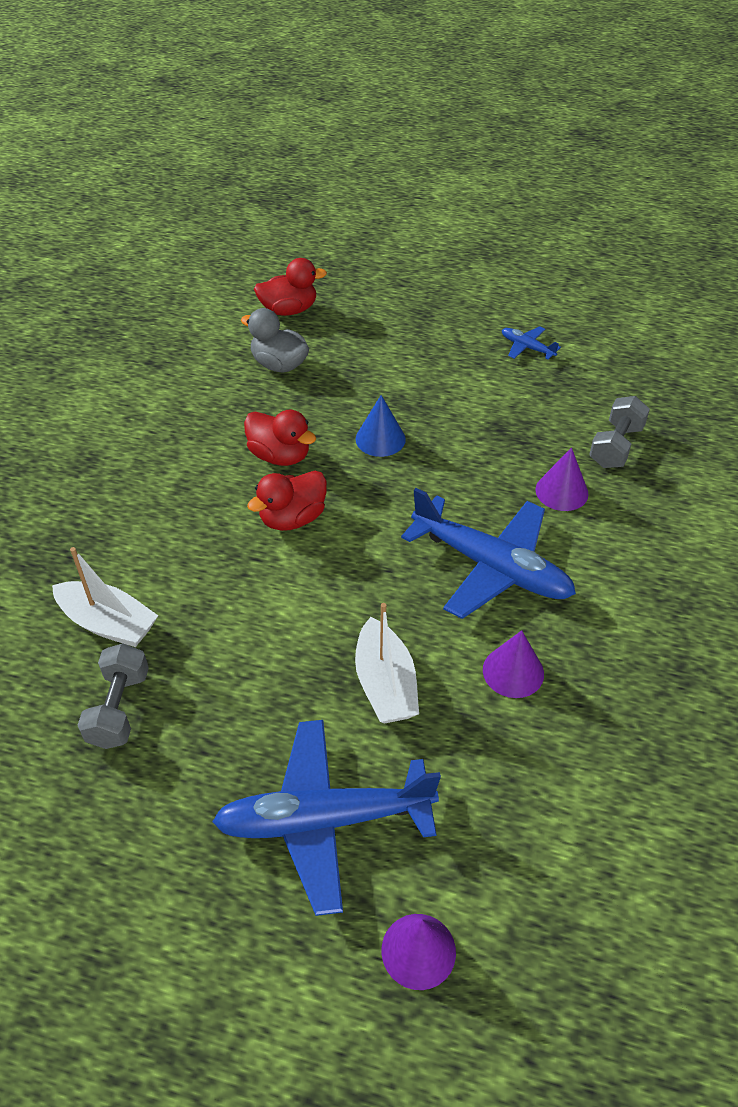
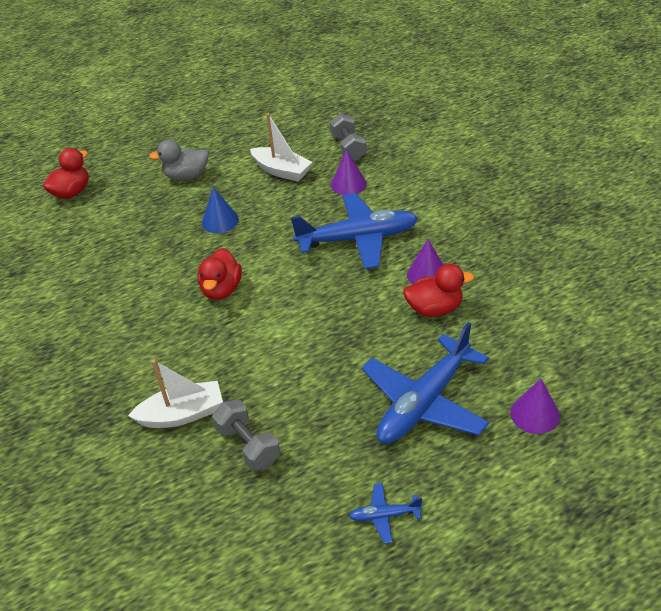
camera: 40 degrees left, 5 degrees down
(279, 365) = (106, 223): grey duck -> grey duck (186, 176)
(280, 455) = (171, 266): red duck -> red duck (434, 309)
(385, 684) = (375, 325): white boat -> white boat (281, 171)
(527, 347) = (243, 130): blue plane -> blue plane (384, 516)

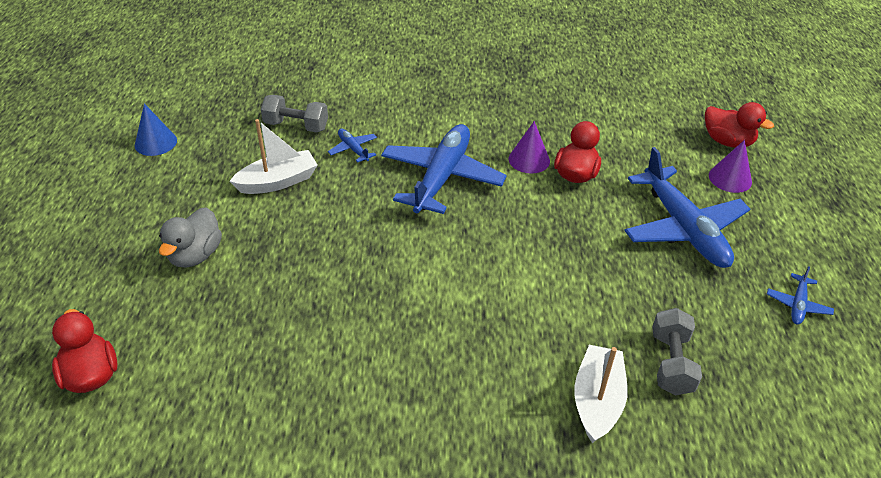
camera: 65 degrees left, 0 degrees up
(220, 221) = (311, 258): blue cone -> blue cone (155, 142)
(221, 289) = (428, 299): red duck -> red duck (727, 141)
(248, 445) = (671, 363): grey dumbbell -> grey dumbbell turned 75 degrees counterclockwise
(348, 184) = (353, 149): purple cone -> blue plane

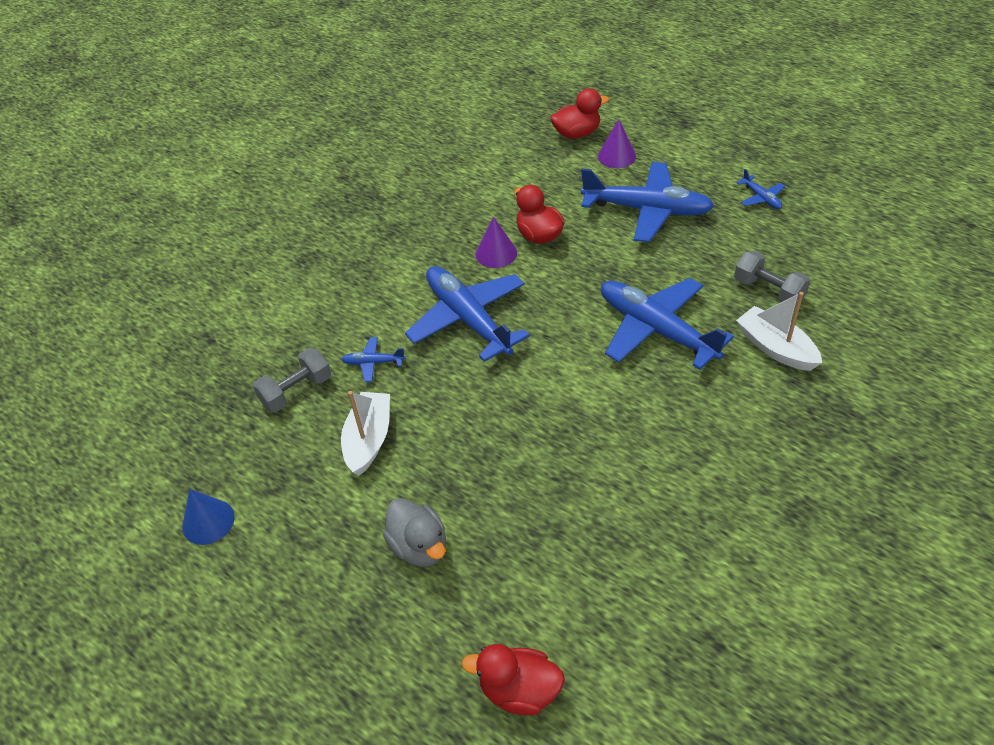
camera: 50 degrees left, 5 degrees up
(537, 298) = (656, 330): none -> blue plane

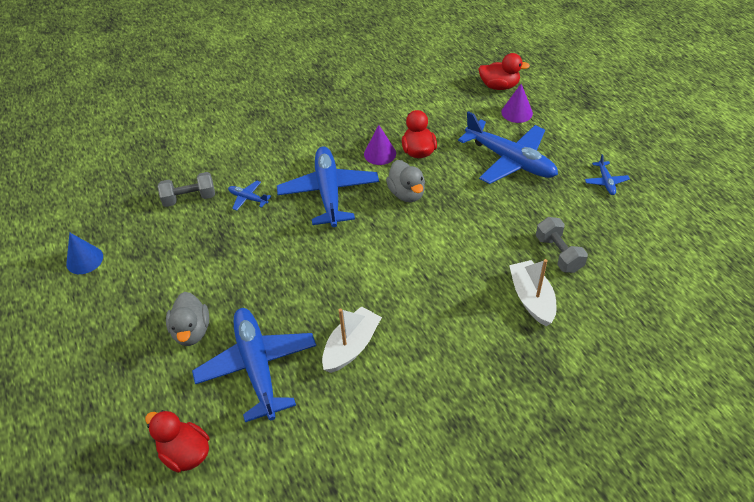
camera: 25 degrees right, 0 degrees up
(369, 439) = (210, 248): white boat -> white boat (351, 346)
(560, 287) = (407, 193): none -> grey duck
(656, 330) = (452, 250): blue plane -> blue plane (257, 367)

